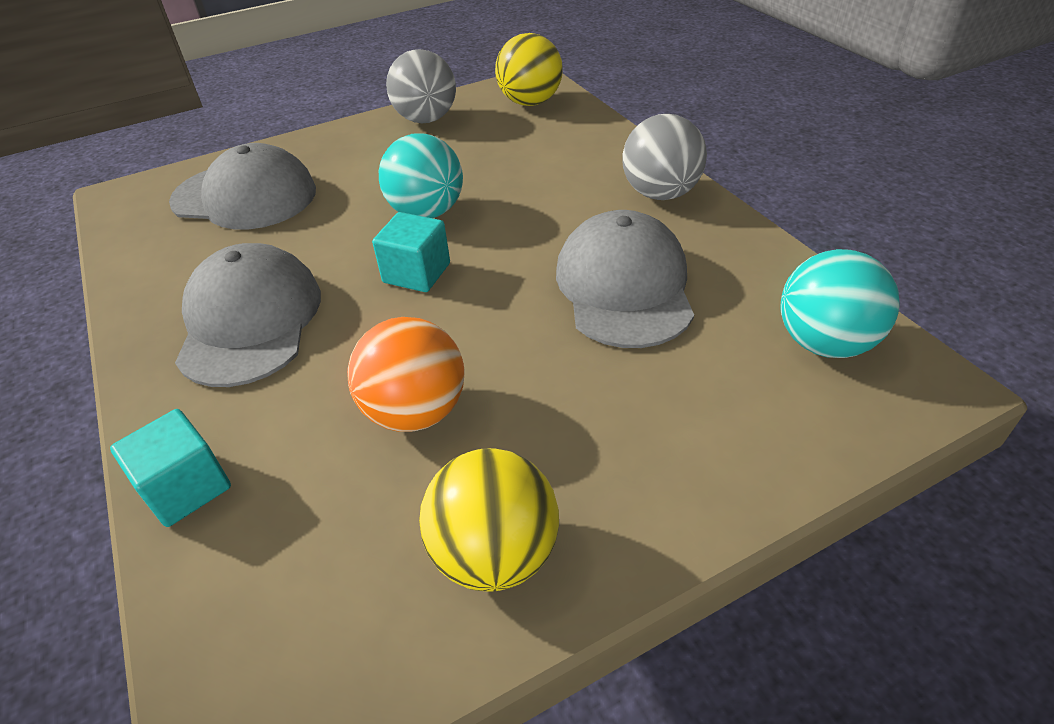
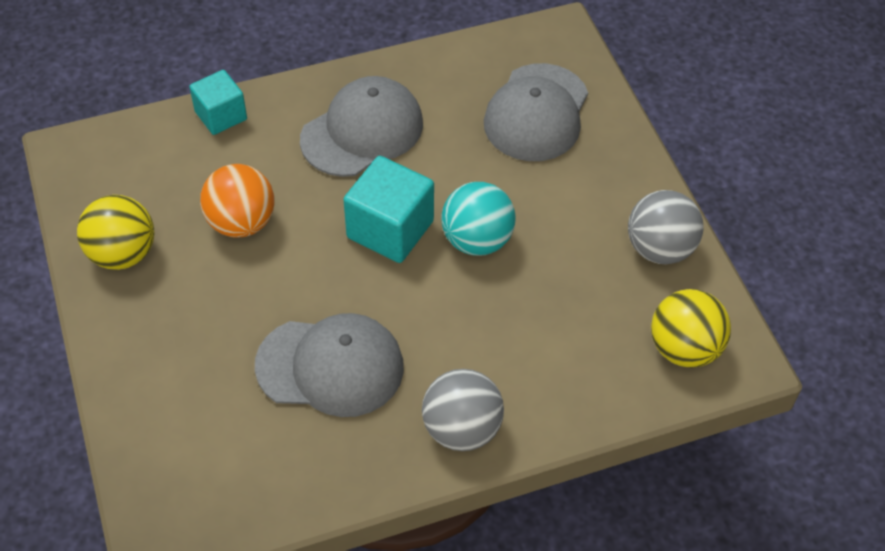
camera: 95 degrees right, 10 degrees up
(250, 321) = (362, 131): grey cap -> grey cap turned 45 degrees counterclockwise
(416, 273) = (390, 229): turquoise cube -> turquoise cube, size x1.54
(824, 343) = (221, 485): turquoise ball -> none

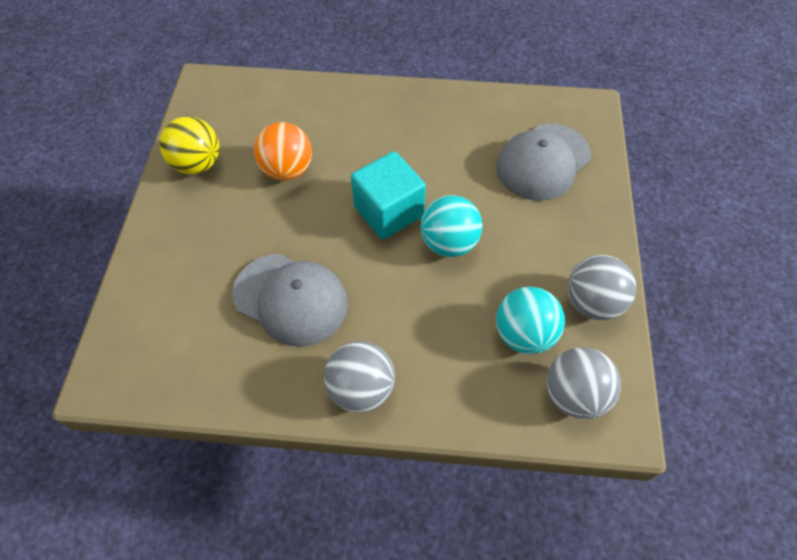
camera: 25 degrees right, 5 degrees up
(221, 115) = (315, 91): turquoise cube -> none
(362, 131) = (406, 133): grey cap -> none
(605, 307) = (524, 334): none -> turquoise ball
(684, 348) = (574, 394): yellow ball -> grey ball

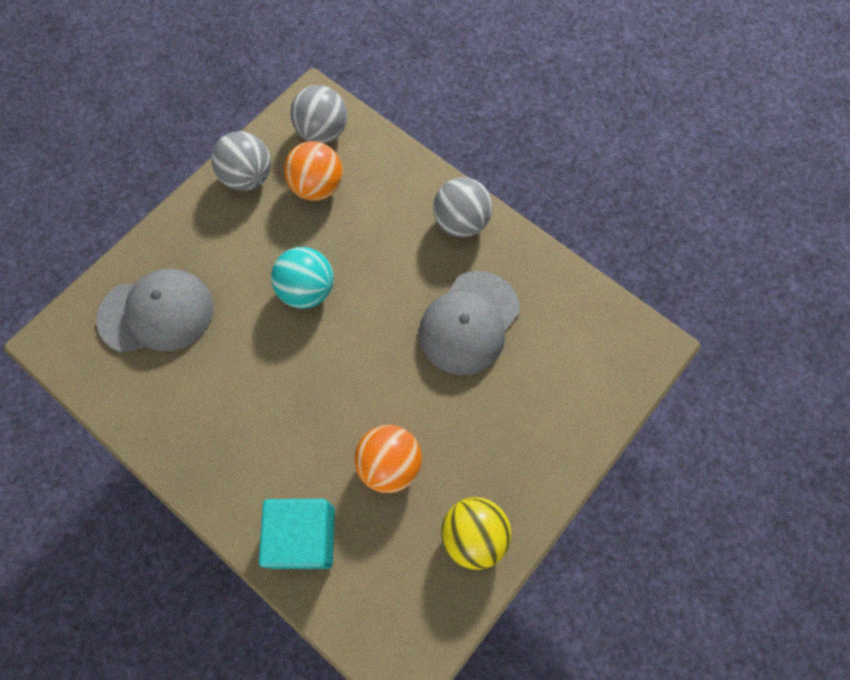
camera: 145 degrees left, 10 degrees up
(291, 299) = (469, 323): grey cap -> grey cap turned 120 degrees counterclockwise
(388, 211) = (331, 353): turquoise cube -> turquoise cube (303, 536)
(524, 334) = (317, 187): turquoise ball -> orange ball

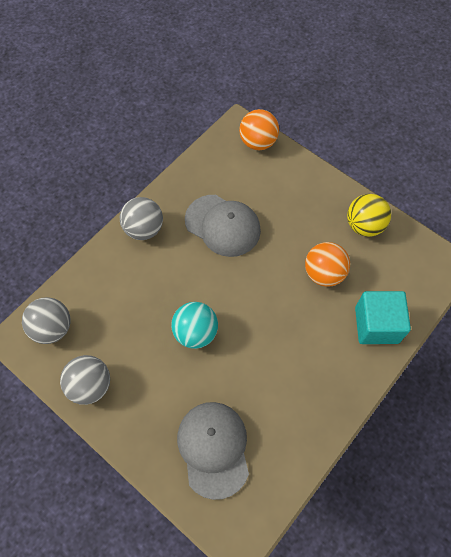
camera: 90 degrees left, 5 degrees down
(317, 187) = (105, 329): orange ball -> orange ball (258, 142)

